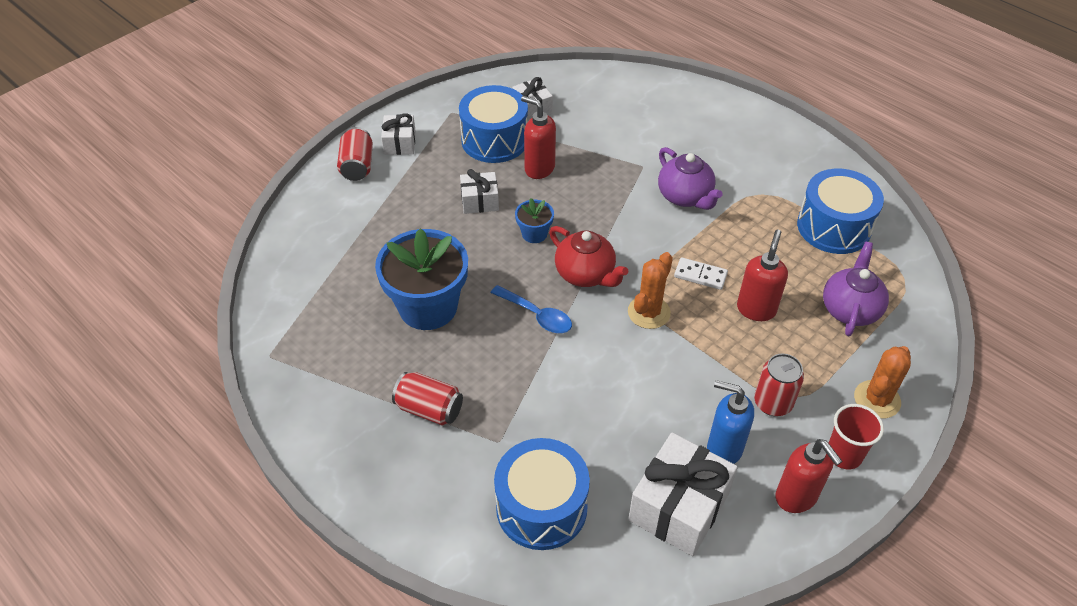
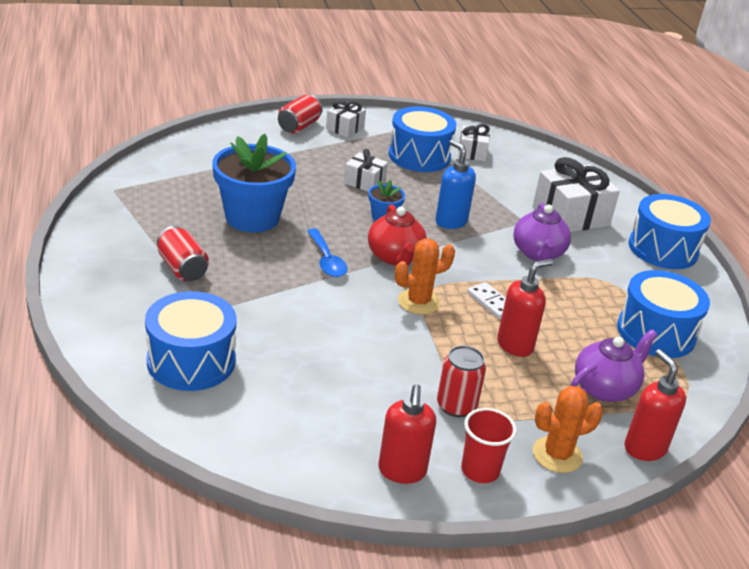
camera: 30 degrees right, 15 degrees down
(539, 168) = (434, 185): red soap dispenser -> red soap dispenser (644, 448)
(679, 507) = (295, 420): white gift -> white gift (570, 216)
(723, 449) = (377, 409): blue soap dispenser -> blue soap dispenser (450, 221)
(764, 132) = (663, 249): none -> blue drum

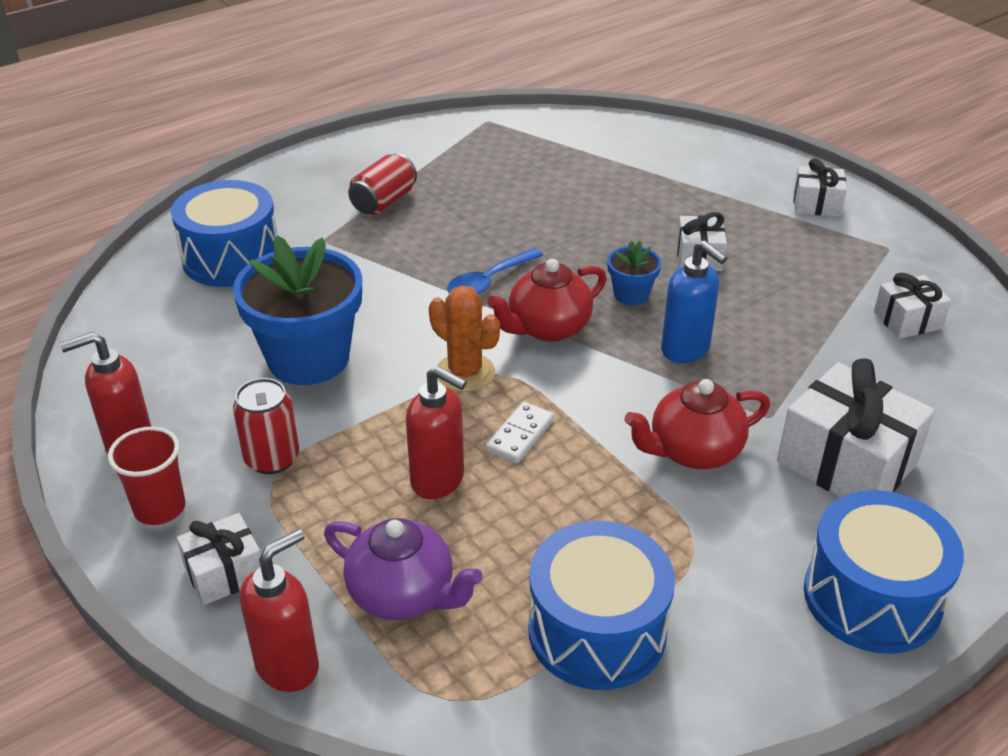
camera: 70 degrees right, 5 degrees up
(252, 217) = (524, 209): blue flower pot -> blue flower pot (308, 358)
(299, 126) = (771, 174): red can -> none
(419, 156) = (828, 279): blue drum -> none
(450, 221) = (686, 350): blue soap dispenser -> blue soap dispenser turned 105 degrees clockwise
(538, 253) = (693, 451): purple teapot -> red teapot
(557, 455) = (225, 573): orange cactus -> white gift

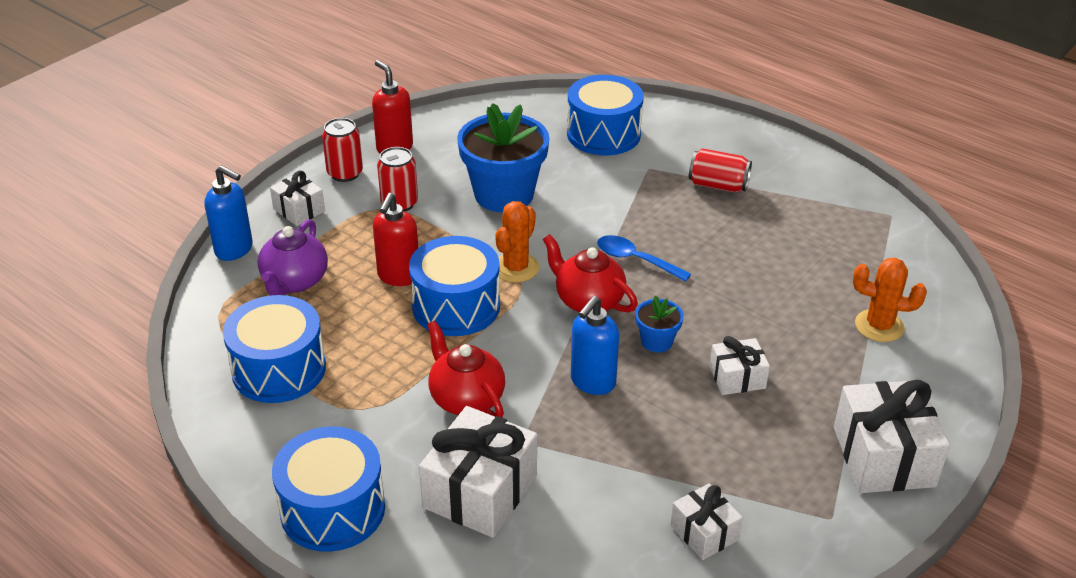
camera: 75 degrees right, 0 degrees up
(160, 508) = (345, 173): red cup -> red can
(288, 665) = (234, 250): red soap dispenser -> blue soap dispenser
(520, 435) = (456, 306): white domino -> blue drum
(646, 165) = (879, 326): none -> orange cactus
(816, 204) = (883, 457): white gift -> white gift, size x1.80

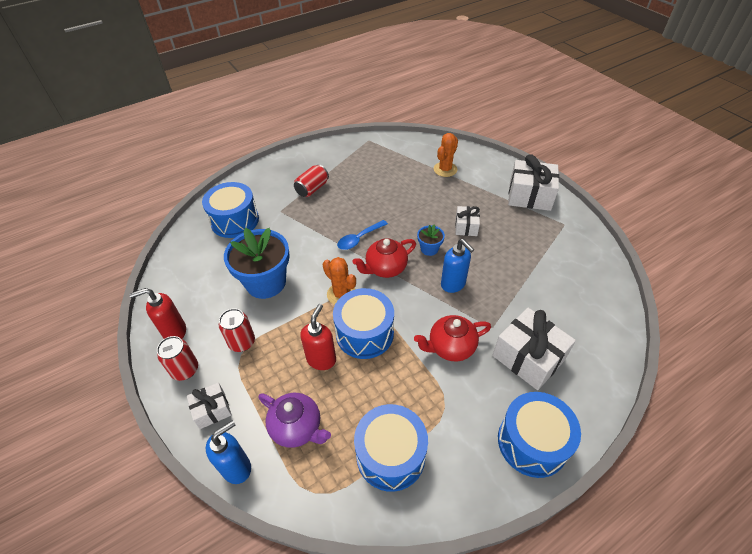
camera: 70 degrees left, 10 degrees up
(398, 276) = (321, 359): red soap dispenser -> red soap dispenser turned 105 degrees counterclockwise
(704, 532) = (569, 270): white gift -> none

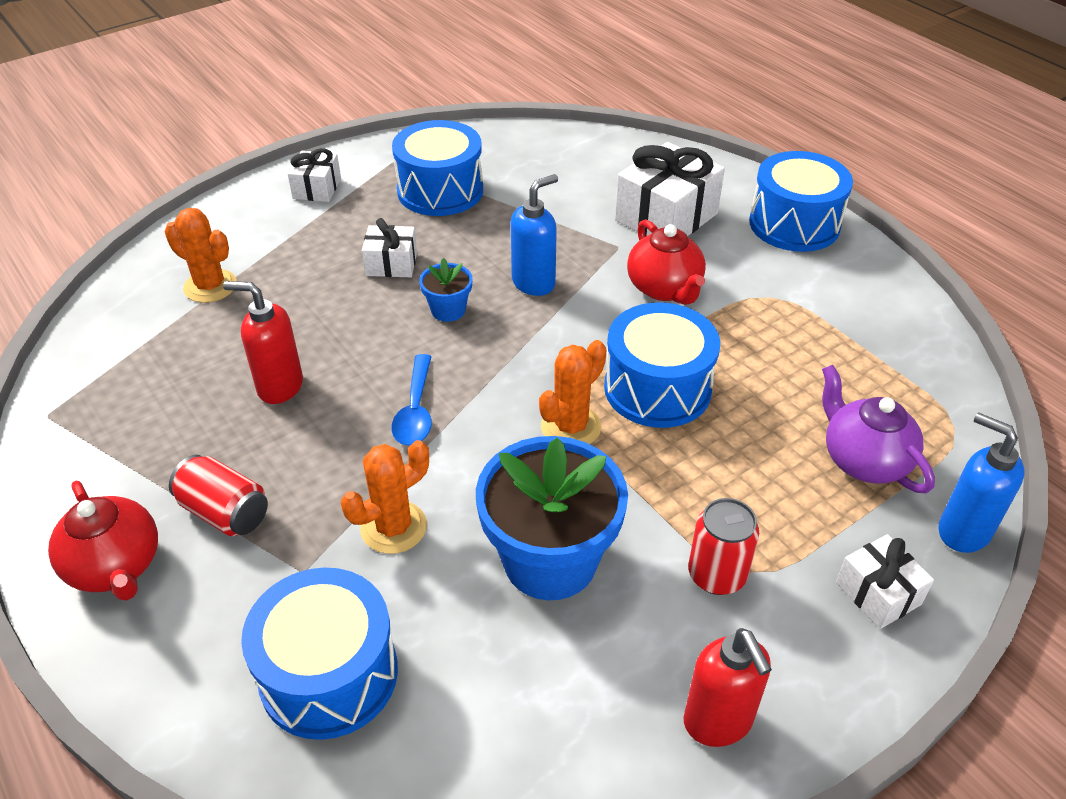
camera: 95 degrees left, 5 degrees down
(185, 370) = (808, 668): red can -> none
(294, 234) = (393, 527): none -> orange cactus
(297, 427) = (864, 460): purple teapot -> purple teapot turned 60 degrees counterclockwise
(321, 359) = (725, 442): red soap dispenser -> red soap dispenser (279, 386)
(359, 239) = (415, 411): blue spoon -> blue spoon turned 45 degrees clockwise
(385, 268) = (499, 367): red teapot -> red teapot (116, 566)
(390, 455) = (864, 349): blue drum -> blue drum (440, 190)
(529, 196) = (317, 188): white gift -> white gift, size x0.55

